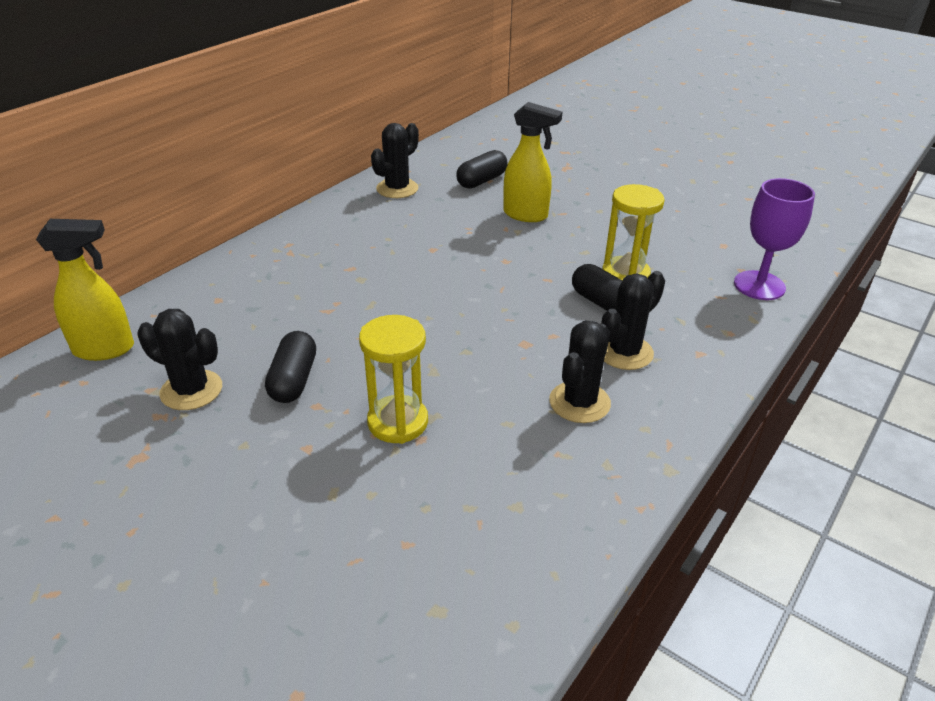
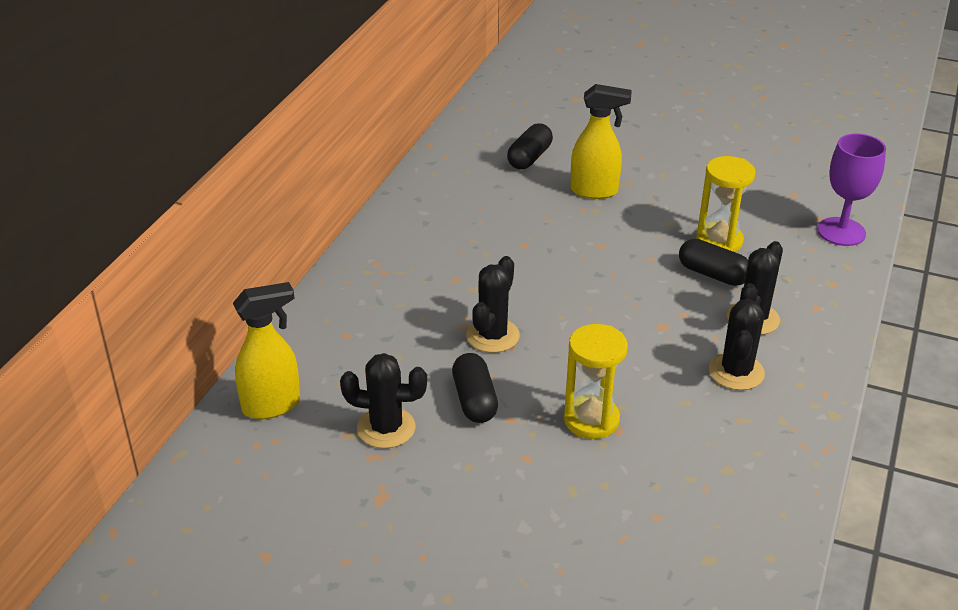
camera: 15 degrees left, 0 degrees up
(397, 189) = (448, 181): black cactus -> black cactus (492, 336)

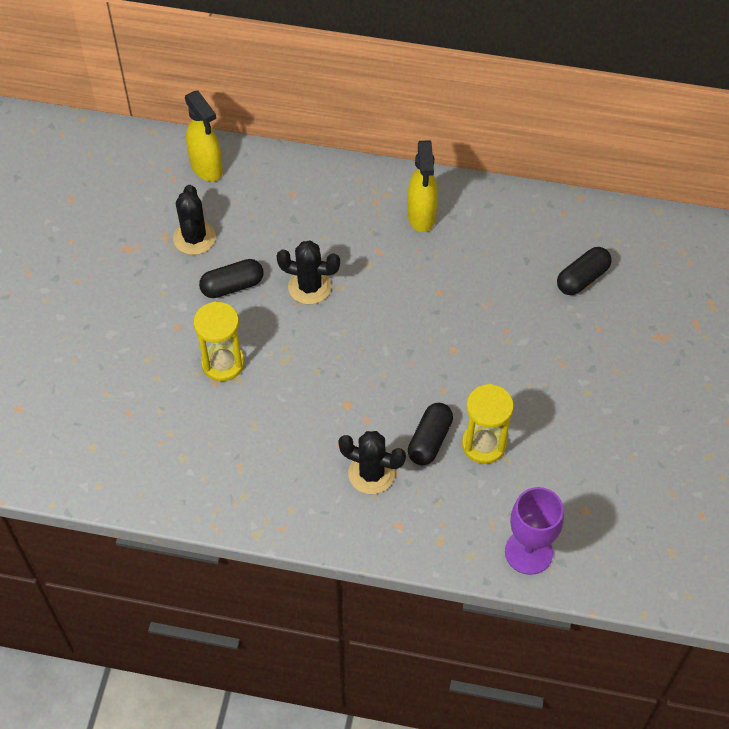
camera: 80 degrees right, 20 degrees up
(529, 158) = (582, 278): black capsule -> black capsule turned 60 degrees counterclockwise
(595, 191) = (539, 337): yellow spray bottle -> yellow spray bottle (421, 216)
(736, 372) = (297, 461): black cactus -> none

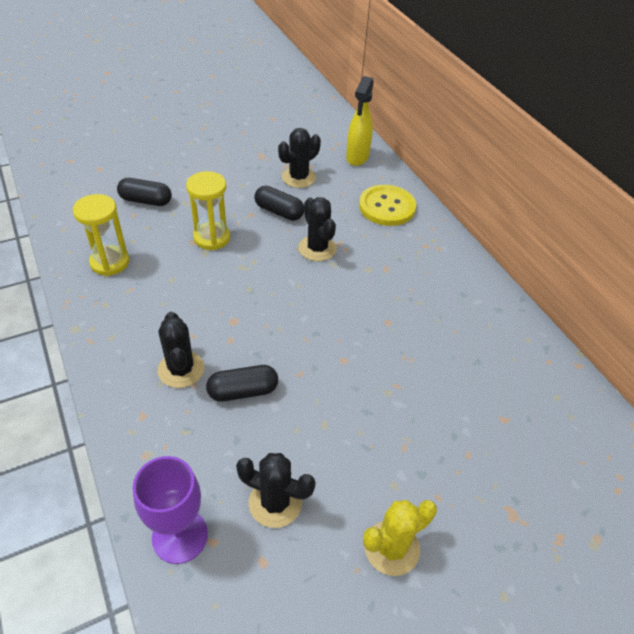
camera: 50 degrees right, 10 degrees down
(301, 194) = (387, 207): none -> yellow button
(421, 216) = (442, 276): yellow spray bottle -> none
(484, 444) = (270, 432): yellow hourglass -> yellow hourglass (110, 262)
(546, 476) = (275, 502): none -> black cactus
(582, 278) = (504, 411): black capsule -> black capsule (146, 201)
(632, 426) = (391, 548): none -> yellow cactus

